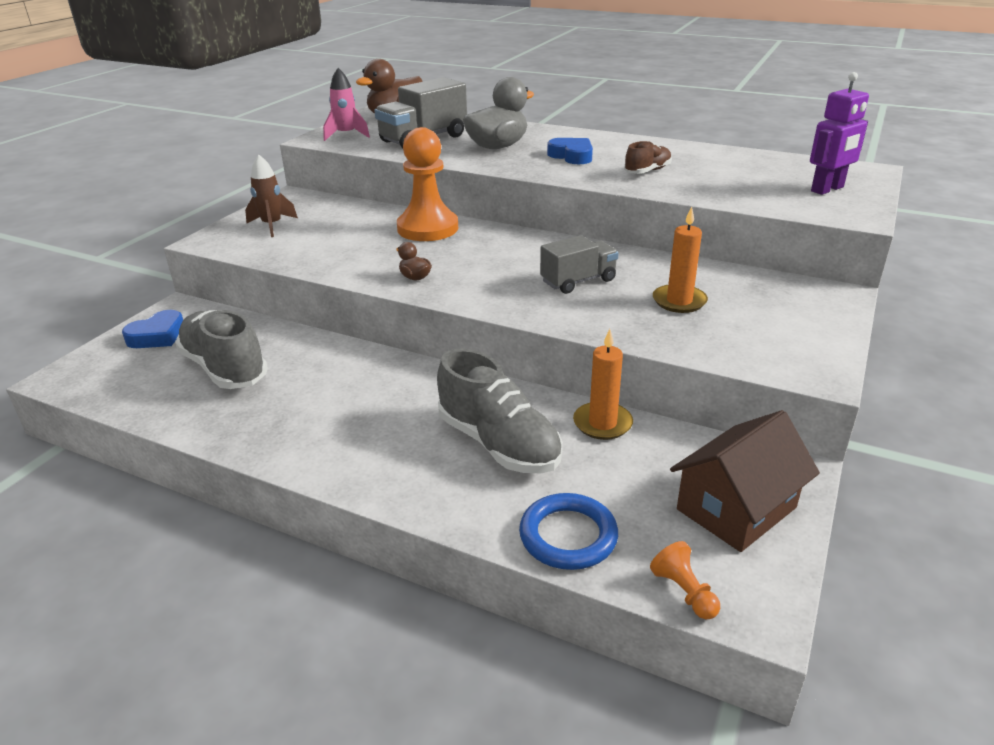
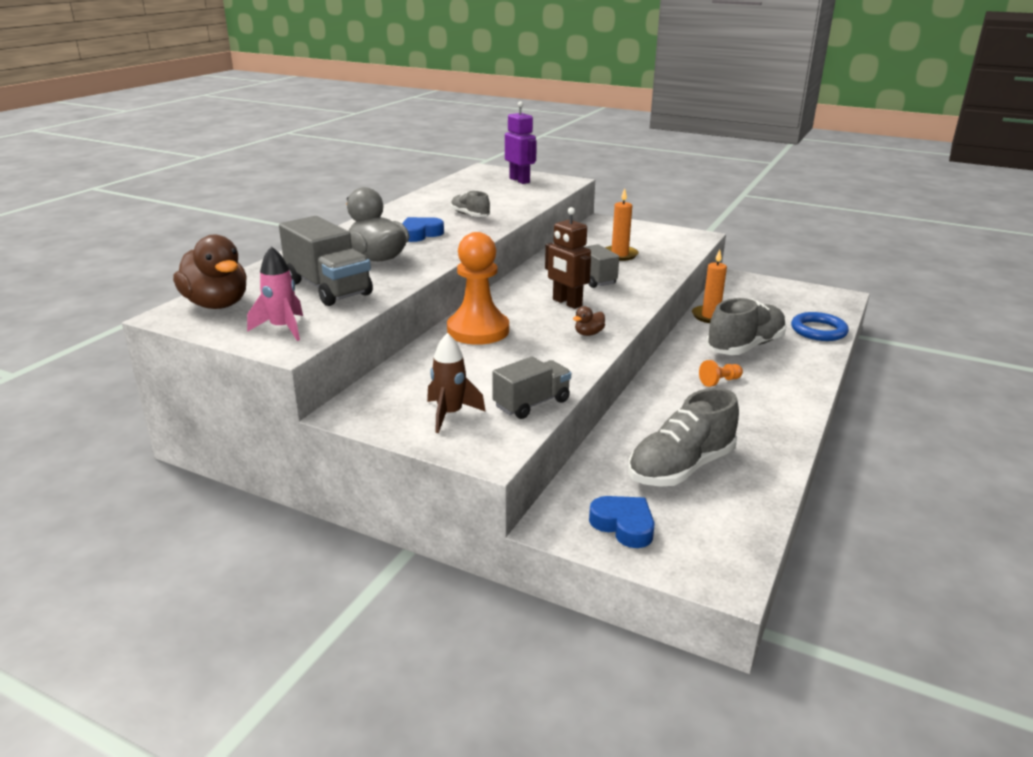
camera: 90 degrees left, 5 degrees down
(275, 253) = (531, 403): none -> grey truck
(499, 267) = (567, 303): none -> brown robot
(647, 171) = (470, 215): brown shoe -> grey shoe
(684, 592) = (840, 308): orange pawn -> orange pawn (719, 381)
(736, 508) = (773, 292): brown house -> none

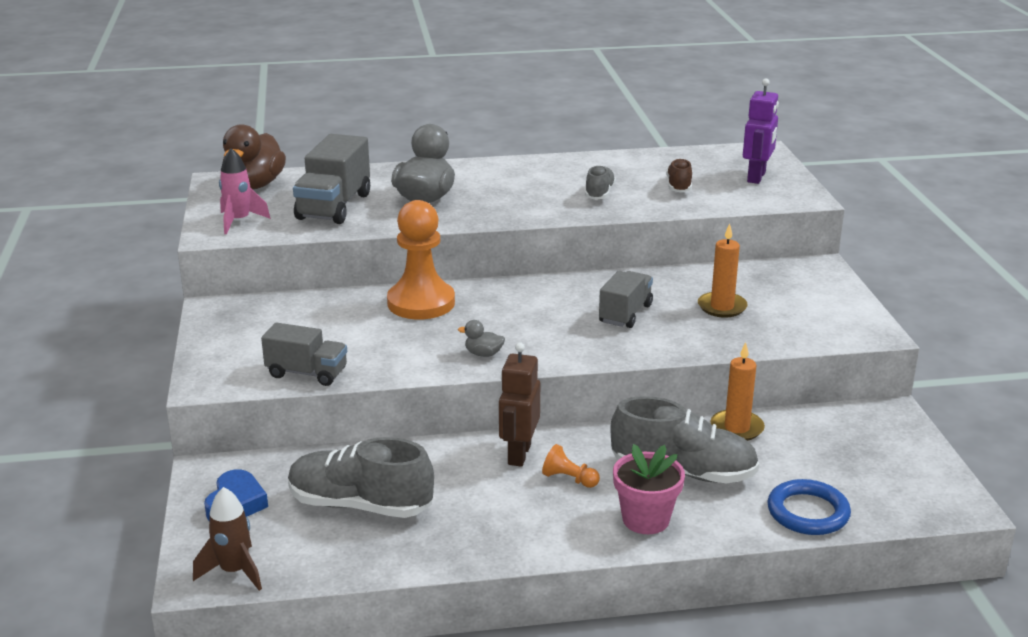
camera: 55 degrees right, 0 degrees up
(420, 234) = (511, 192): blue heart -> none
(450, 414) = (251, 346): brown rocket -> brown rocket (234, 571)
(497, 197) = (679, 186): none -> brown shoe
(567, 303) = (543, 321): brown robot -> brown robot (518, 454)
(588, 333) = (483, 354): brown duck -> grey duck
(789, 375) = (645, 519): none -> pink flower pot

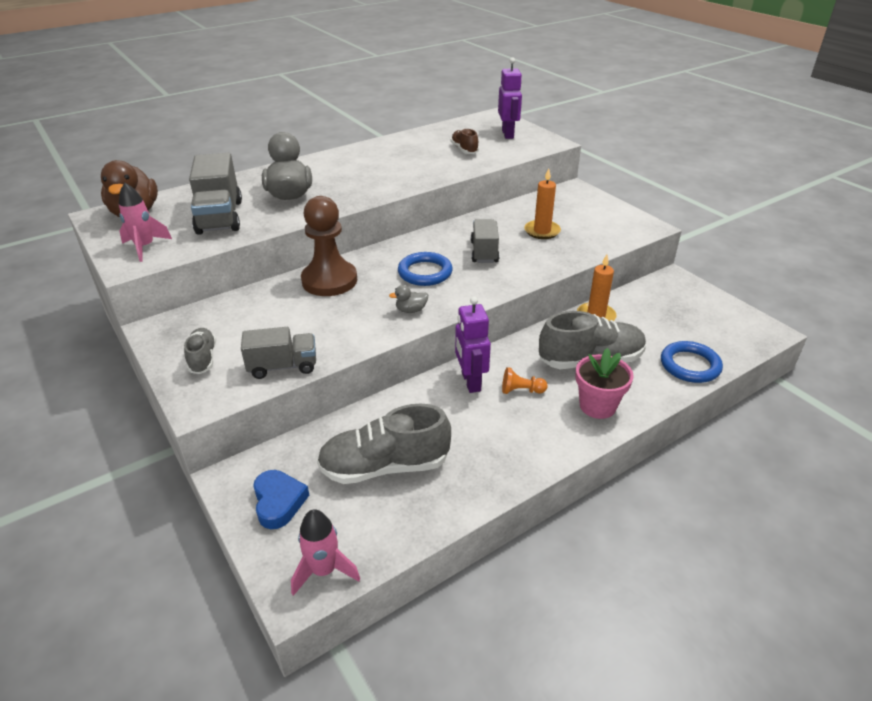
camera: 25 degrees left, 10 degrees up
(234, 571) = (324, 570): brown rocket -> pink rocket
(421, 303) = (329, 280): orange pawn -> brown pawn
(518, 454) = (470, 382): brown robot -> purple robot
(534, 319) = (425, 272): none -> blue ring
(599, 193) = (415, 165): grey shoe -> grey shoe (203, 358)

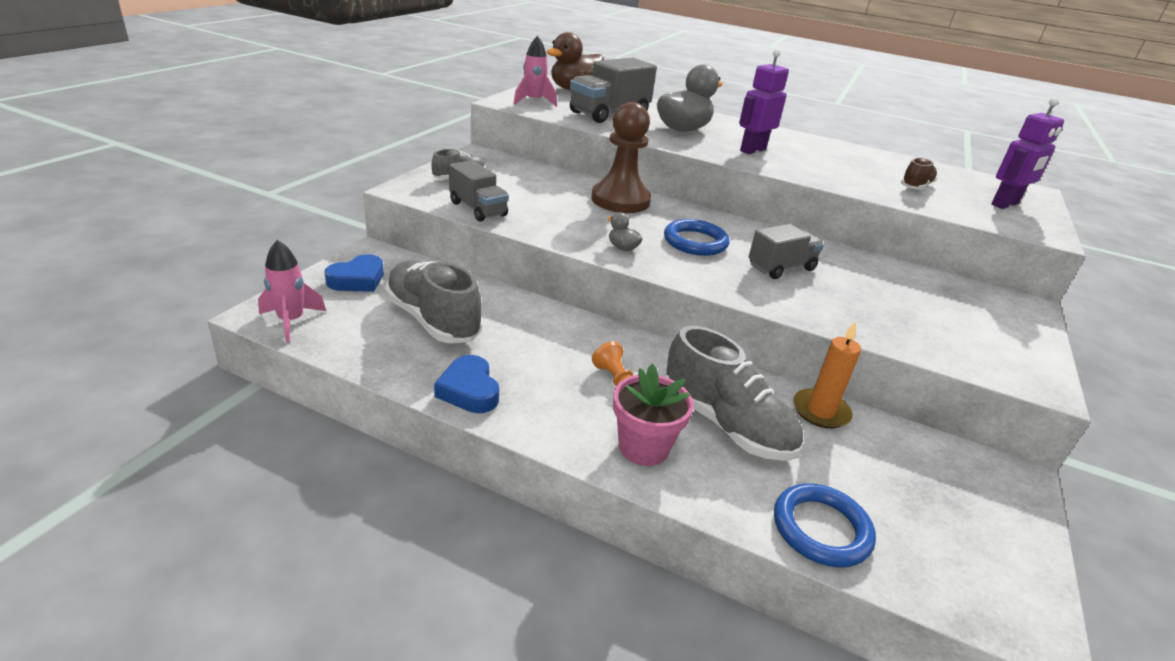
camera: 55 degrees right, 5 degrees down
(470, 382) = (596, 341): purple robot -> purple robot (752, 150)
(496, 473) = (469, 390): none -> blue heart
(542, 231) = (883, 297): orange candle -> none

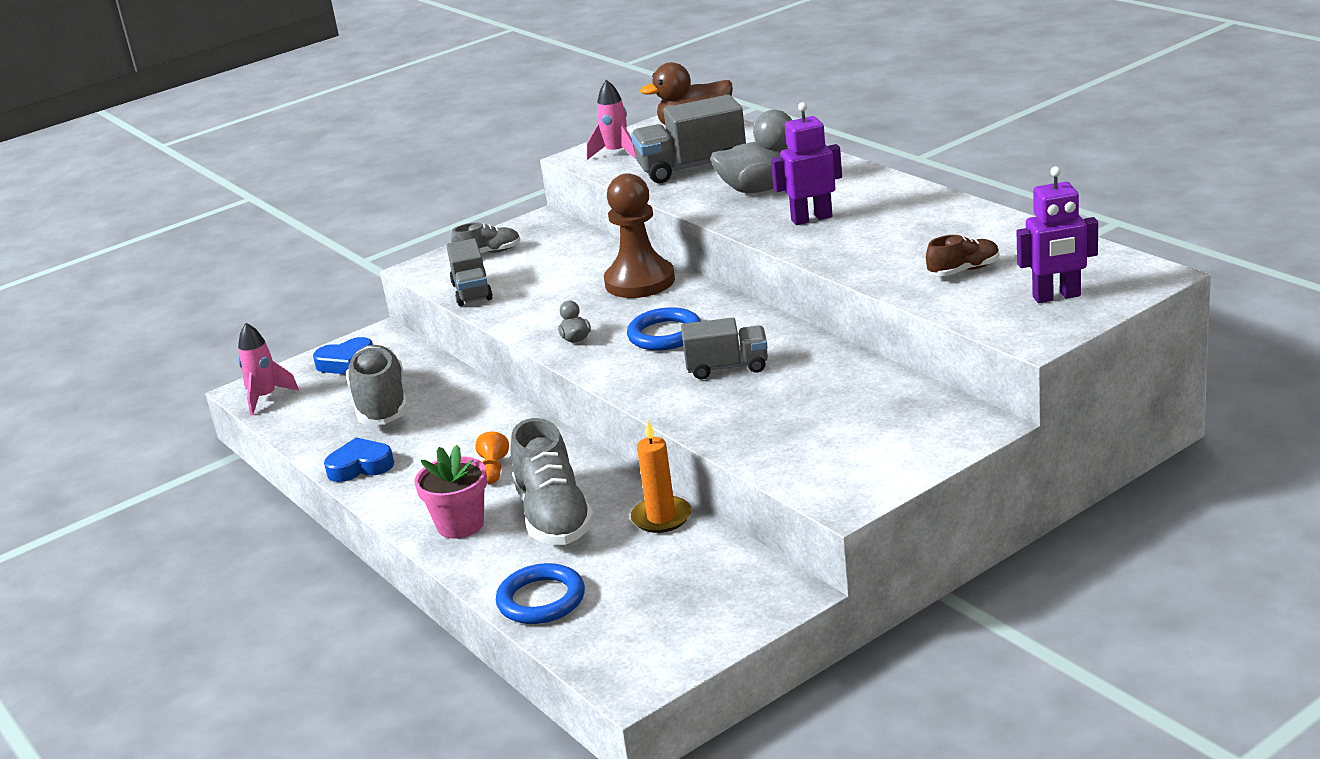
camera: 35 degrees right, 5 degrees down
(469, 390) = (360, 466): blue heart -> blue heart turned 75 degrees clockwise

